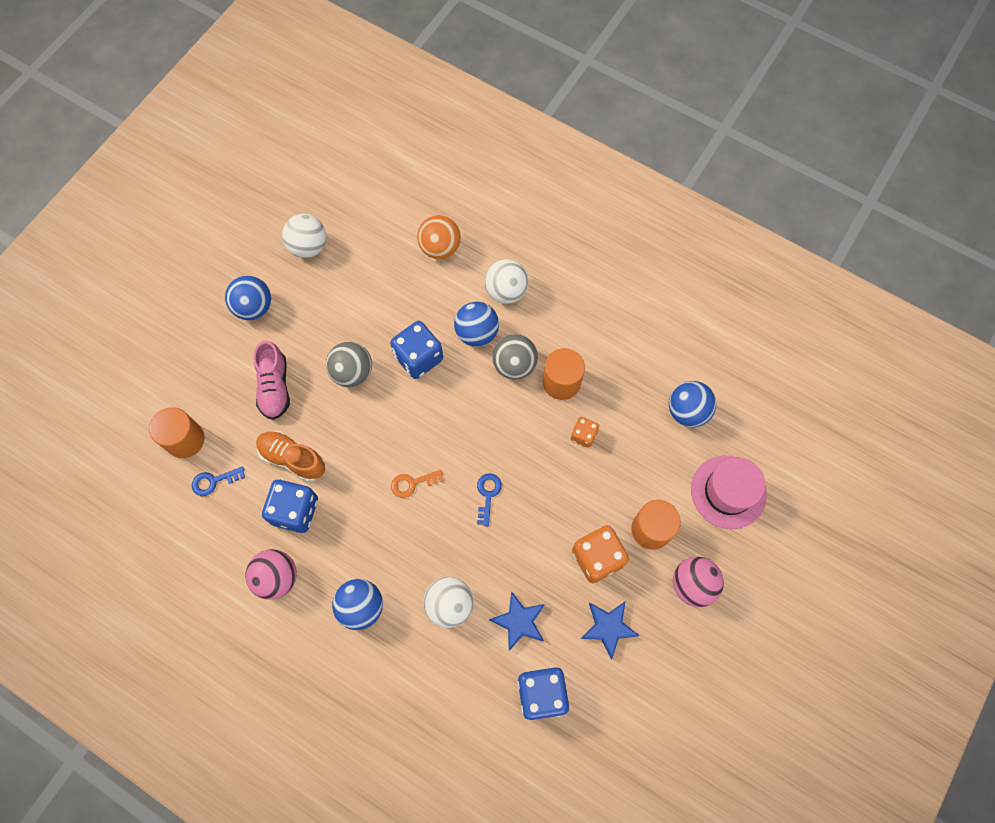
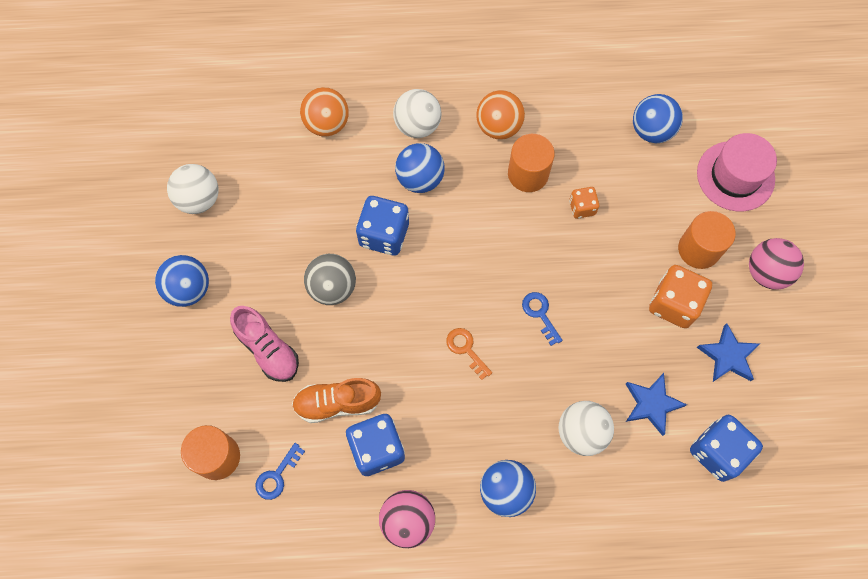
camera: 35 degrees left, 0 degrees up
(412, 483) = (466, 349): orange key -> orange key turned 105 degrees clockwise
(514, 365) = (475, 185): grey ball -> none
(567, 331) = (498, 127): none -> orange ball

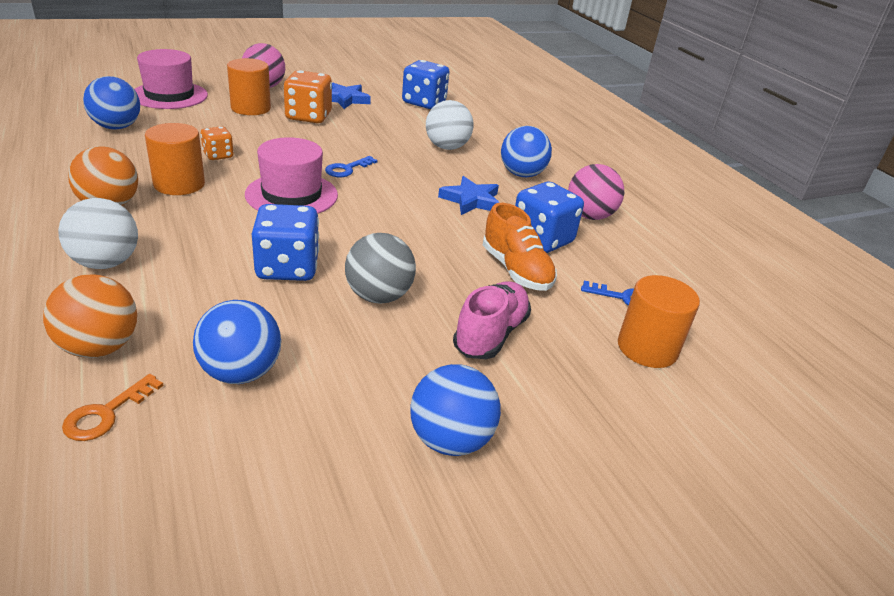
camera: 115 degrees left, 35 degrees down
(199, 199) = (278, 475): white ball -> none
(420, 179) = (196, 251): blue ball -> blue ball (241, 372)
(466, 349) = (406, 202): orange key -> orange key (107, 413)
(495, 256) = (291, 195): none -> pink hat
(652, 404) = (403, 123): blue star -> blue star (471, 200)

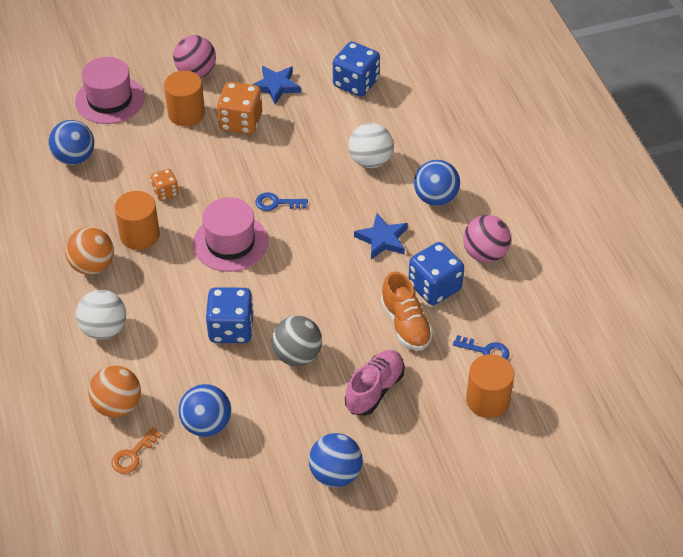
camera: 10 degrees right, 15 degrees up
(347, 169) = (276, 203): blue key -> blue key turned 45 degrees clockwise

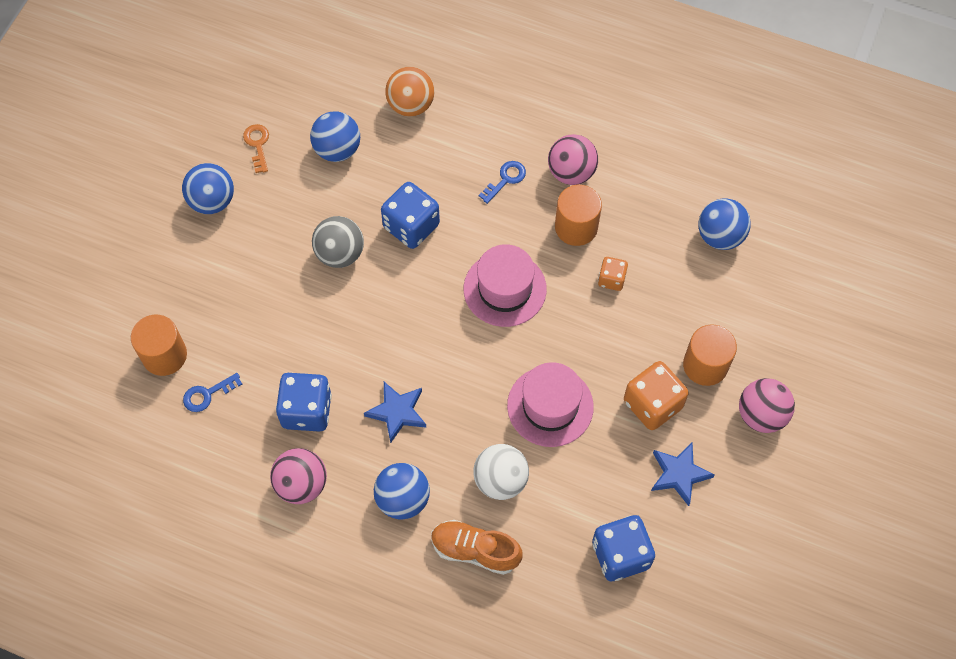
camera: 130 degrees right, 15 degrees up
(92, 266) = (571, 172): orange ball -> pink ball
(104, 329) = (494, 140): white ball -> none
(110, 99) = (780, 312): pink hat -> pink hat (550, 406)
(133, 455) = (357, 88): orange key -> orange key (257, 145)
(276, 203) = (518, 358): blue key -> blue key (505, 179)
(374, 390) = (255, 283): pink shoe -> none
(405, 324) = (292, 356): orange shoe -> orange shoe (475, 550)

